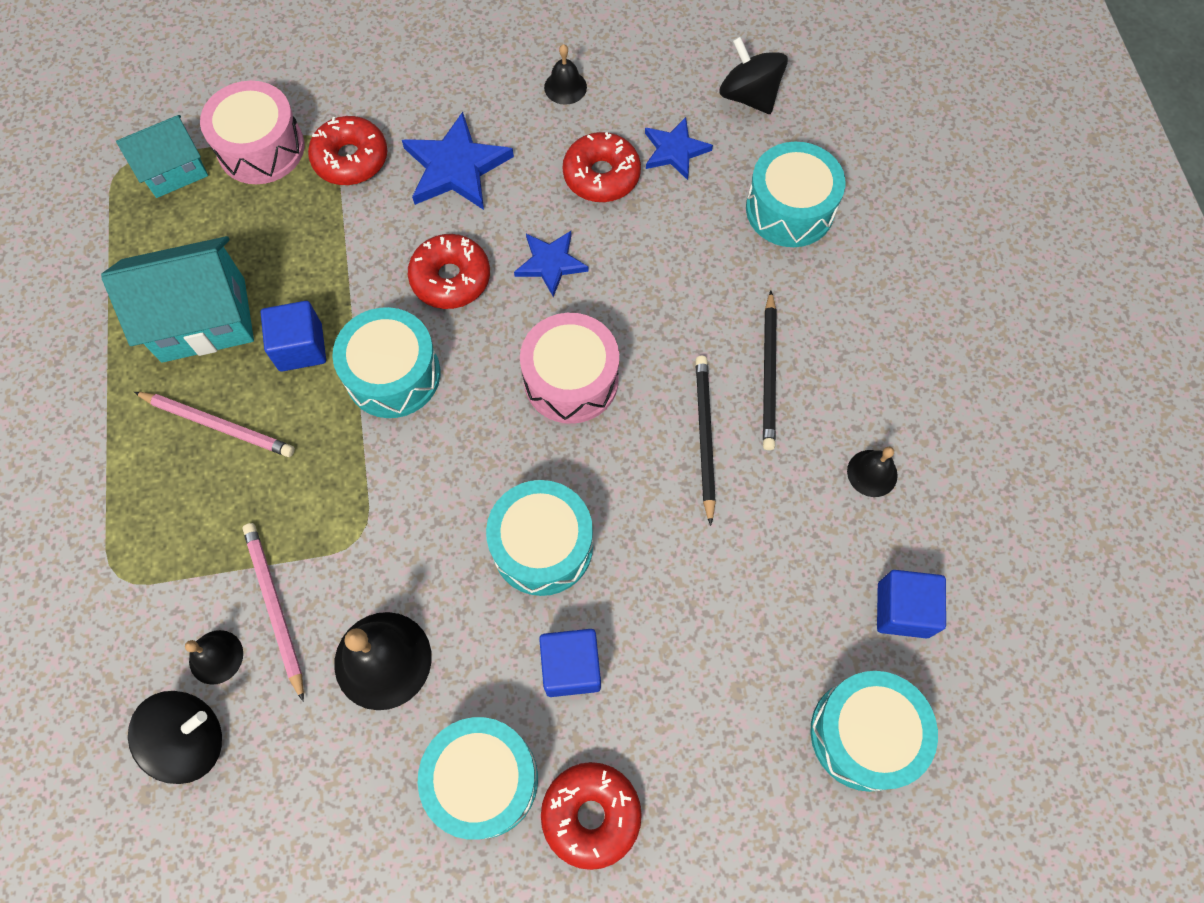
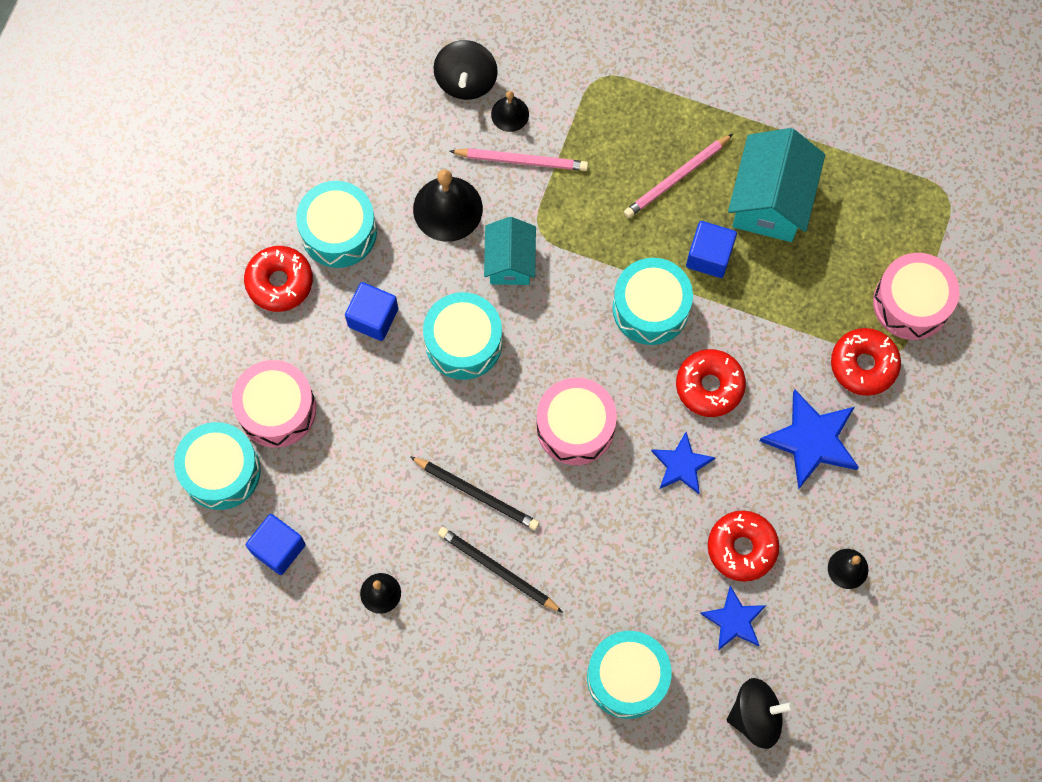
camera: 120 degrees right, 5 degrees up
(175, 171) = (922, 232): turquoise house -> turquoise house (510, 262)
(750, 713) = (277, 409): none -> pink drum

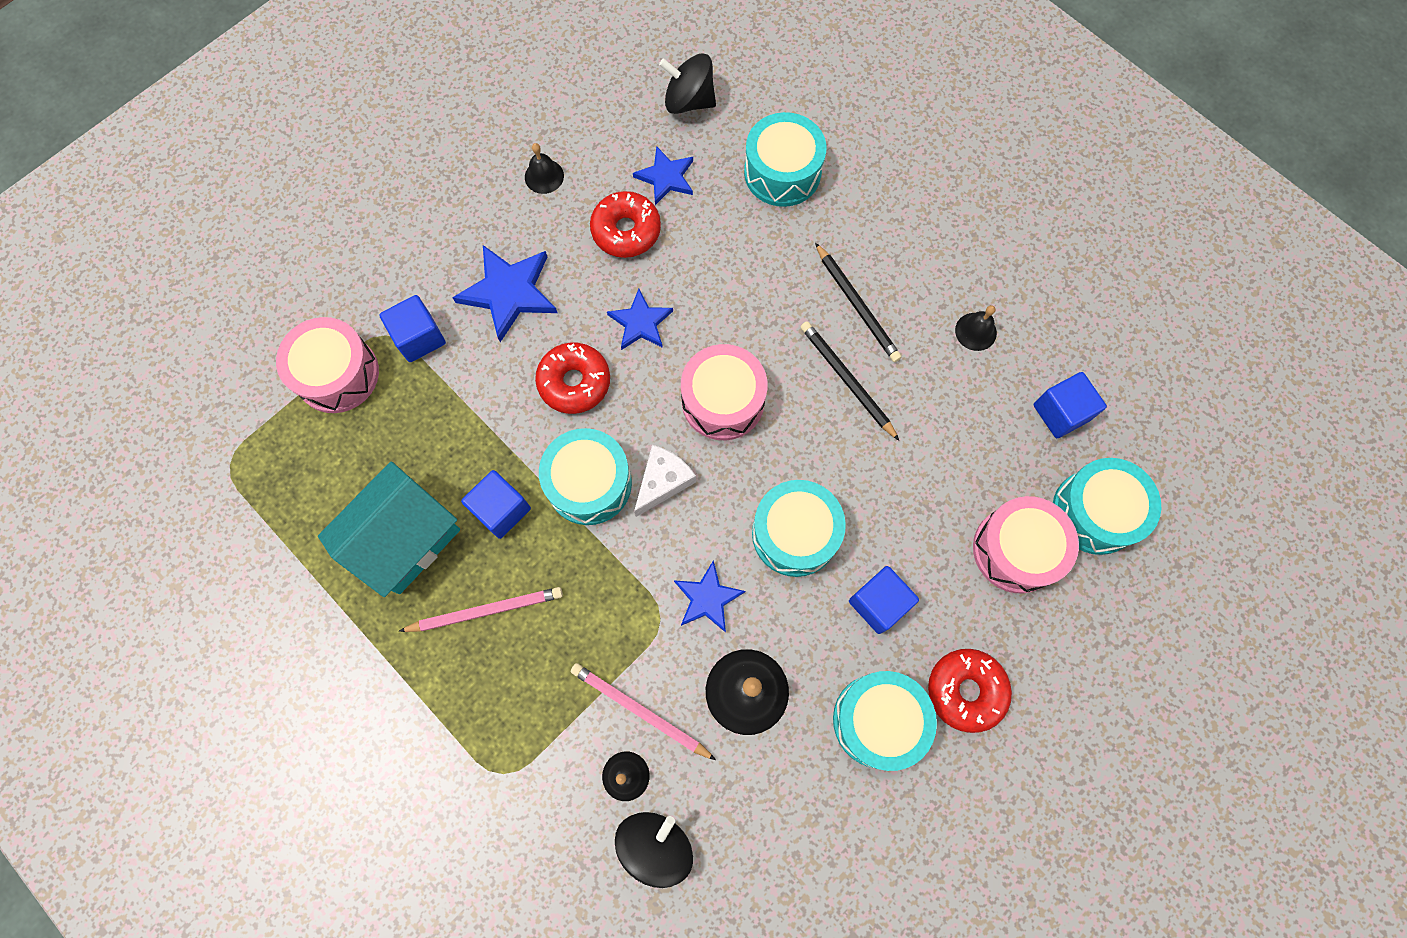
camera: 155 degrees left, 0 degrees up
(510, 262) = (707, 598): turquoise house -> blue star
(591, 336) = (663, 481): none -> white cheese
(863, 365) = (419, 337): red donut -> blue cube

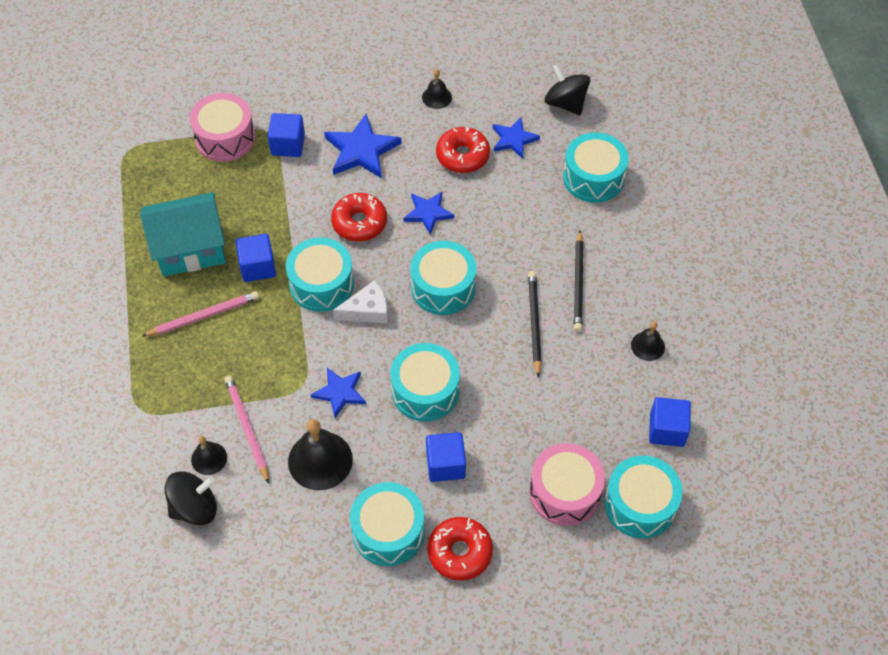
camera: 35 degrees right, 15 degrees down
(486, 610) = (204, 316): pink pencil -> pink pencil turned 45 degrees counterclockwise
(723, 400) = (443, 287): pink drum -> turquoise drum

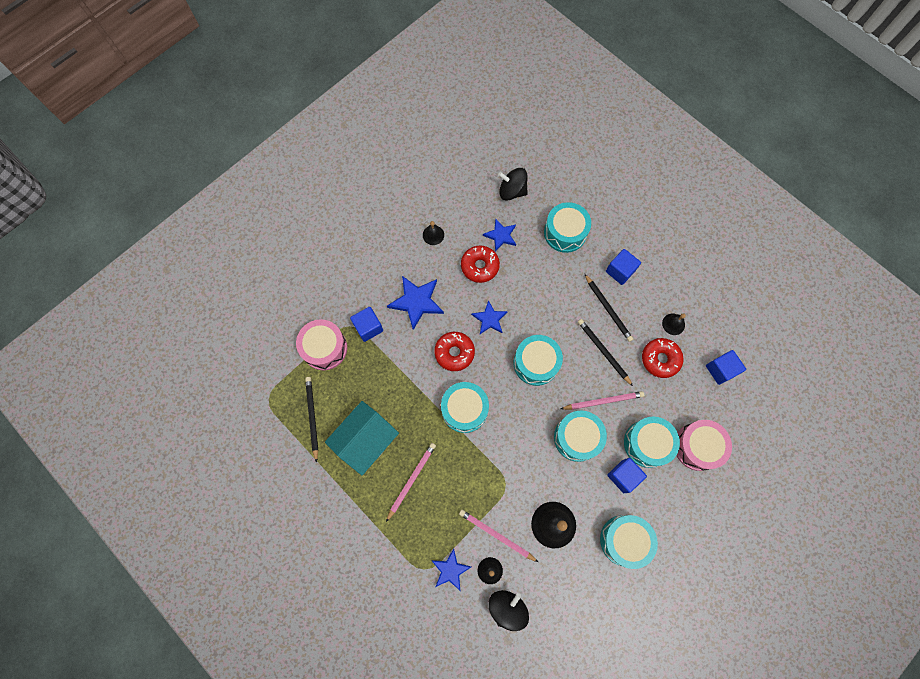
camera: 35 degrees left, 15 degrees up
(155, 193) = (312, 417): none -> black pencil
(258, 267) = (417, 424): blue cube -> blue cube (620, 271)
(340, 393) = (531, 473): blue star -> blue star (450, 570)
(367, 310) = (504, 408): white cheese -> none
(460, 552) = (671, 524): red donut -> red donut (660, 359)
(489, 373) = (603, 401): none -> pink pencil
(640, 504) = (739, 425): turquoise drum -> turquoise drum (647, 443)

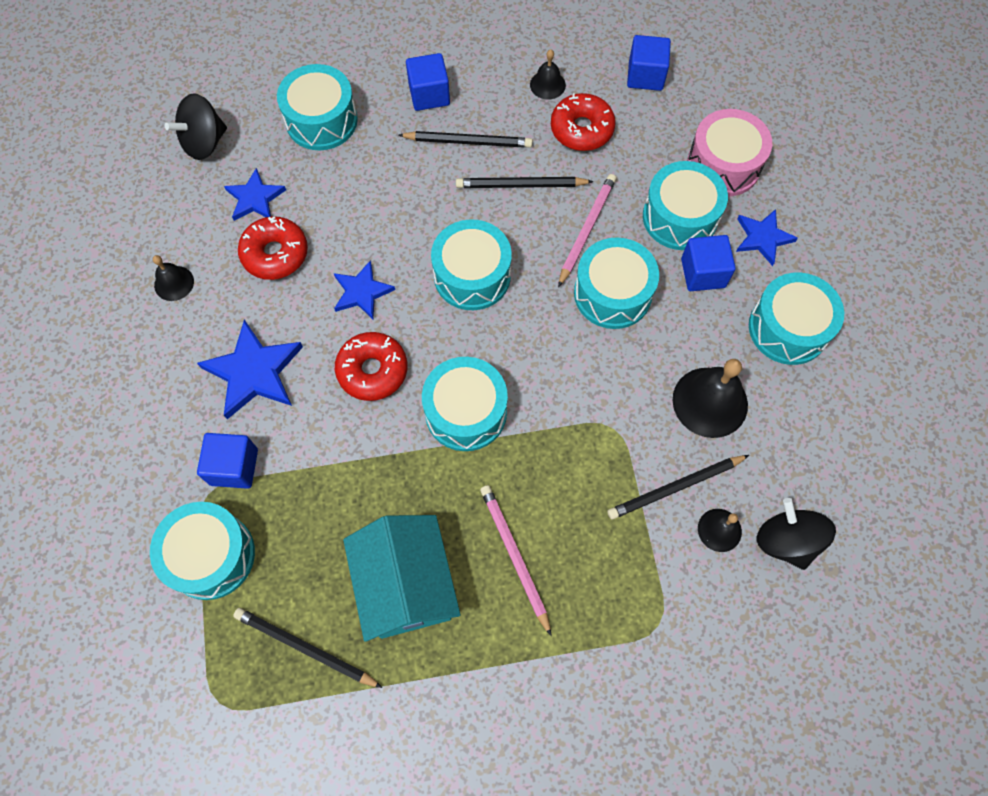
camera: 55 degrees left, 5 degrees down
(324, 348) = (211, 555): pink drum -> turquoise drum
(450, 570) = (684, 586): blue star -> blue star (762, 238)
(496, 535) = (675, 488): pink pencil -> black pencil

